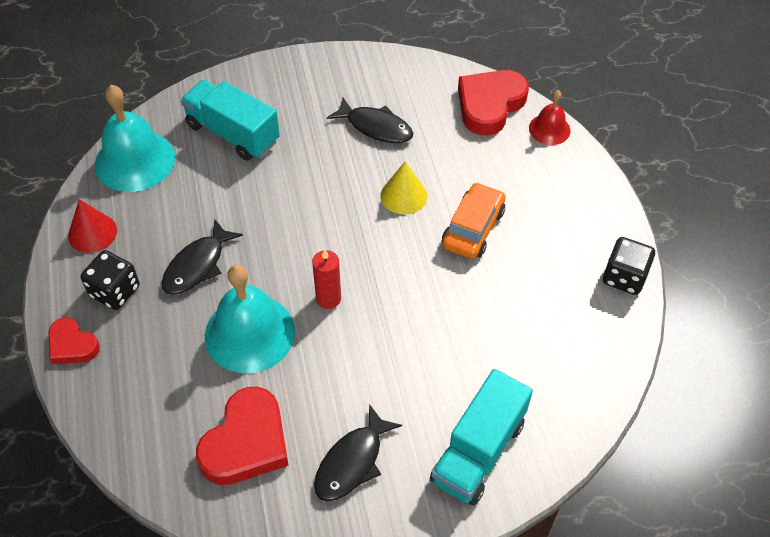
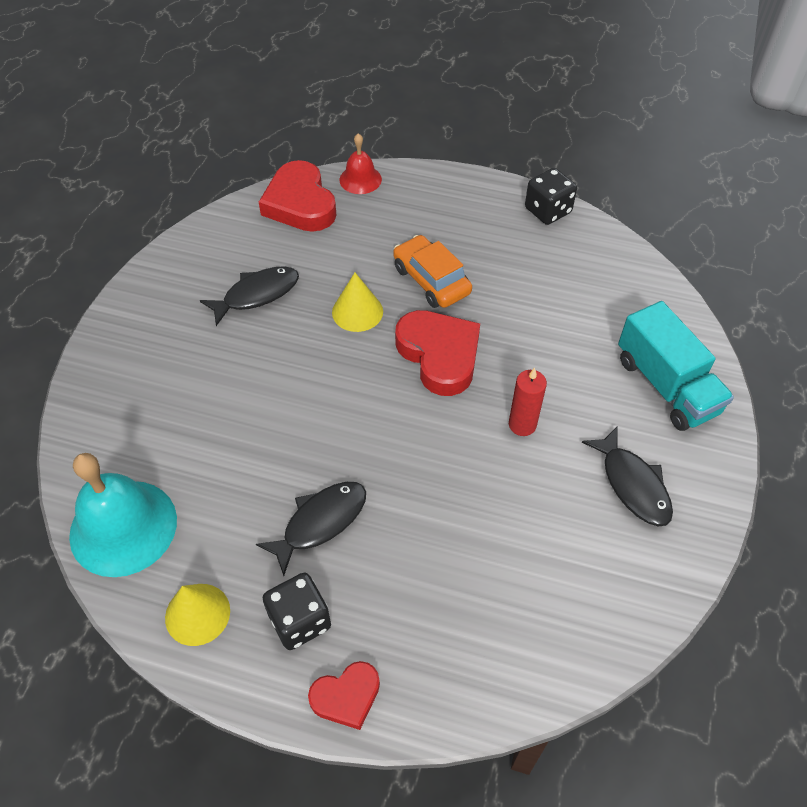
camera: 60 degrees left, 0 degrees up
(92, 233) = (197, 614): red cone -> yellow cone
(197, 265) = (320, 522): black fish -> black fish turned 105 degrees counterclockwise
(232, 134) = (164, 416): turquoise truck -> none
(246, 442) = (568, 566): red heart -> red heart (439, 355)
(249, 333) = (438, 509): turquoise bell -> none
(328, 298) = (438, 424): red candle -> red candle (522, 424)

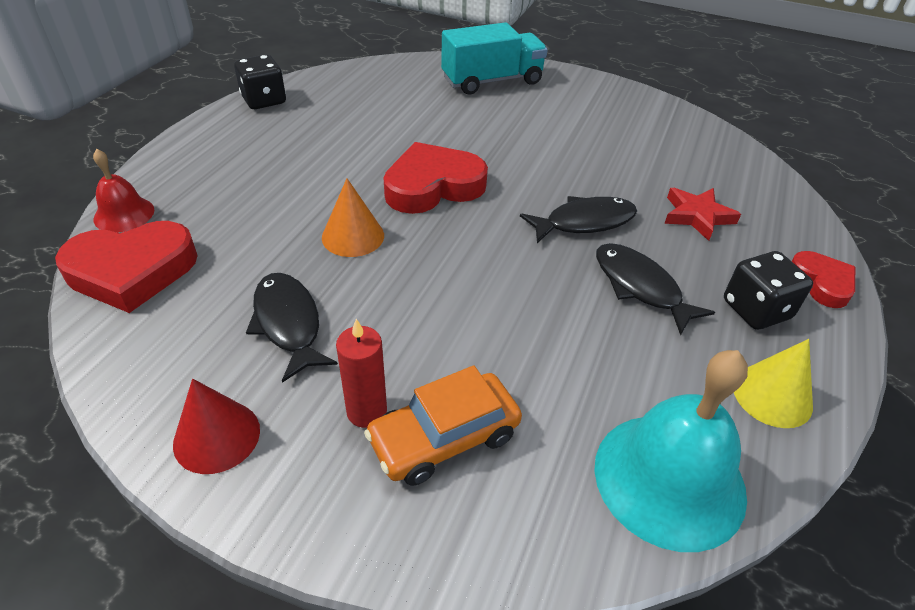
camera: 85 degrees left, 10 degrees down
(163, 284) = (217, 436): none -> red cone
(357, 312) = (353, 236): yellow cone -> orange cone
(431, 280) = (326, 179): orange car -> orange car (444, 438)
(439, 586) = (697, 216): none -> red star
(522, 424) = (524, 151): red candle -> red candle (366, 411)
(632, 484) = (586, 110): black fish -> black fish (584, 222)

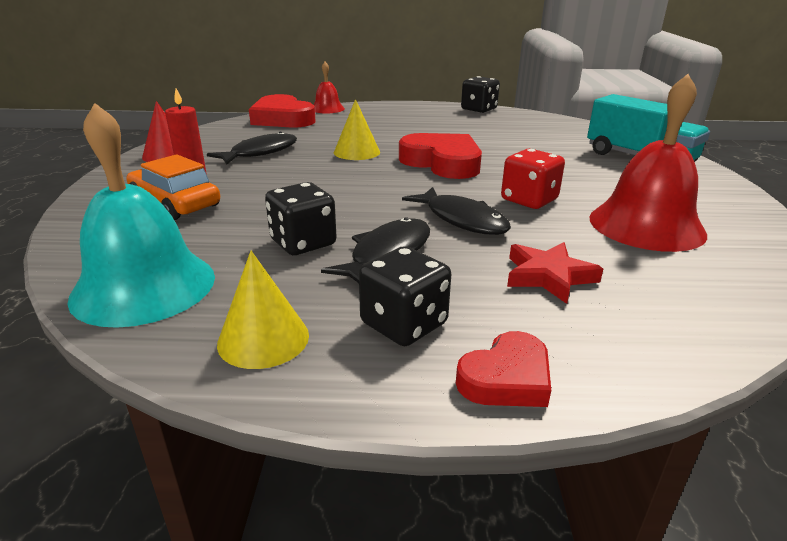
camera: 70 degrees right, 15 degrees down
(353, 236) = (356, 152): orange cone -> yellow cone
(557, 172) = (529, 200): none -> red dice
(601, 337) = (303, 243): none -> black dice
(627, 140) = (646, 225): none -> red bell

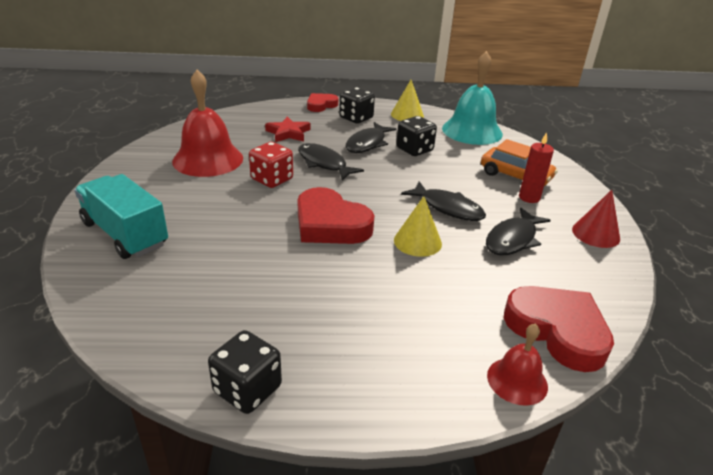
camera: 175 degrees right, 5 degrees up
(307, 173) = (448, 208): none -> black fish

